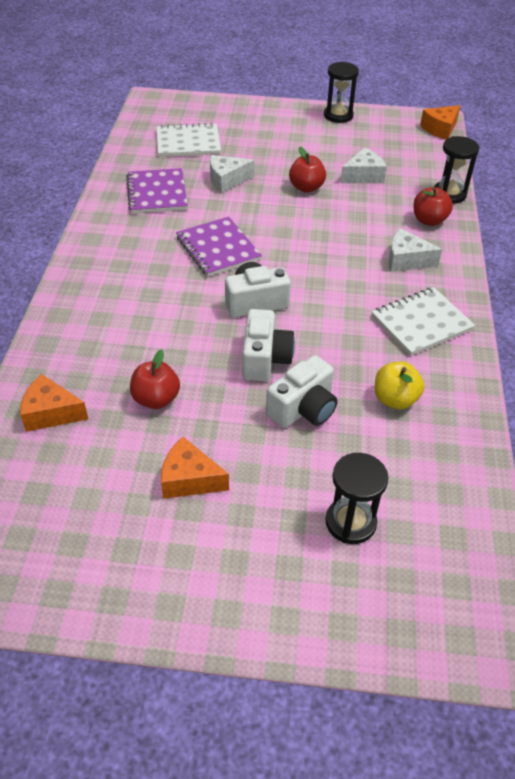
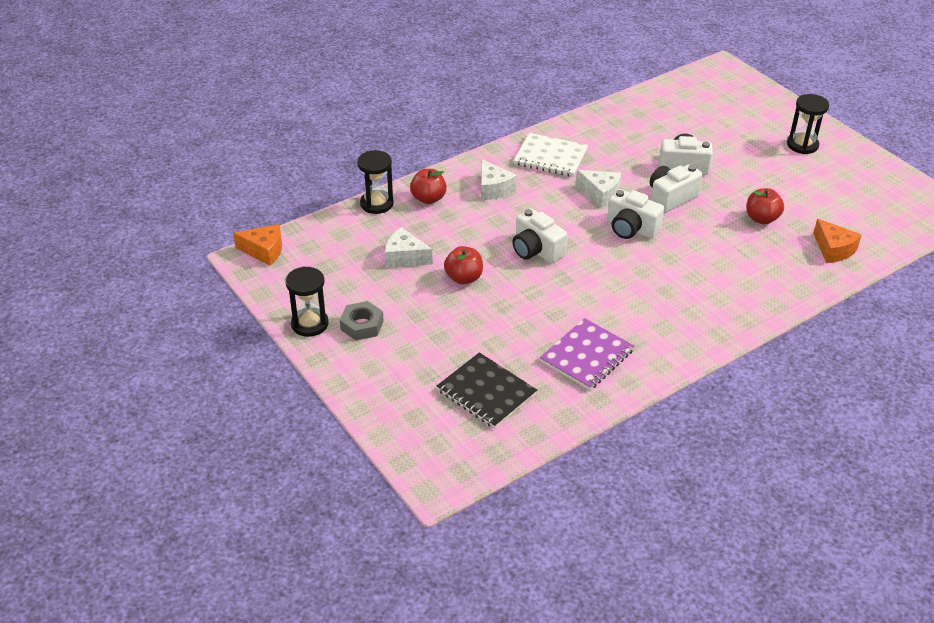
camera: 130 degrees left, 5 degrees down
(188, 143) = (486, 392): white notebook -> black notebook
(189, 479) = (783, 177): orange cheese -> none
(218, 249) = (604, 277): purple notebook -> none
(227, 180) = (513, 328): white cheese -> white cheese (600, 194)
(294, 235) = (536, 250): none -> white camera
(311, 131) = (362, 325): none -> grey nut
(350, 522) = (723, 121): black hourglass -> black hourglass (802, 145)
(395, 399) = (628, 141): yellow apple -> none

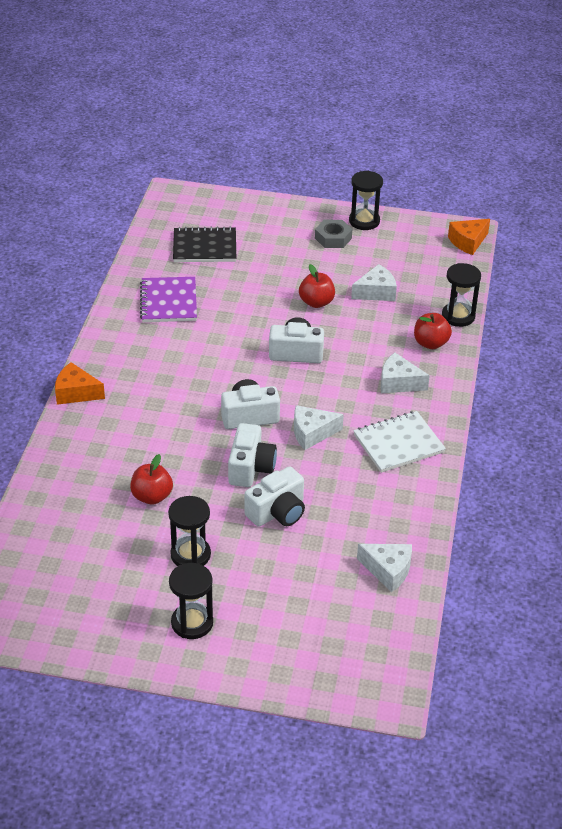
camera: 135 degrees right, 0 degrees up
(652, 108) = (388, 570): none -> white cheese
(768, 175) = (190, 555): none -> black hourglass
(833, 249) = (62, 503): orange cheese -> orange cheese (76, 393)

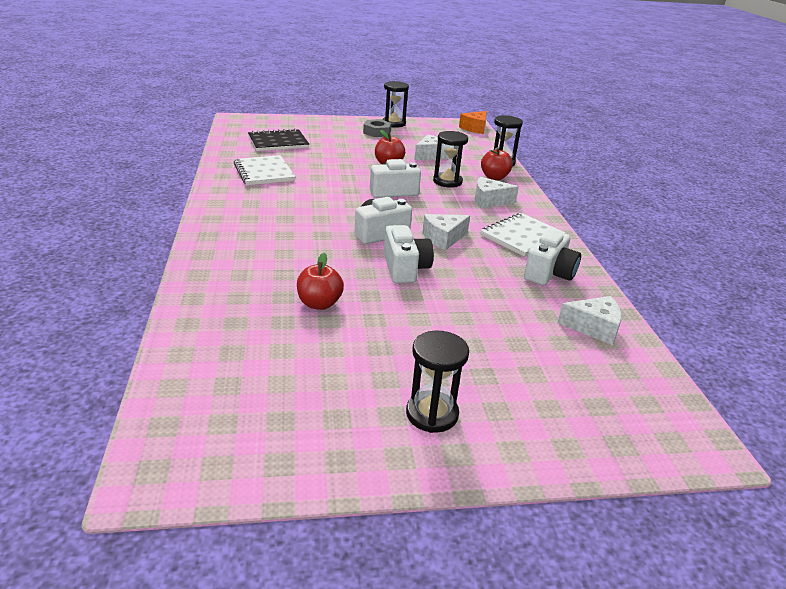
camera: 20 degrees left, 10 degrees down
(76, 393) = (201, 236): orange cheese -> none
(168, 302) = (263, 172): purple notebook -> white notebook
(190, 555) = (389, 347): black hourglass -> black hourglass (447, 182)
(277, 512) = (454, 298): white camera -> white camera (549, 273)

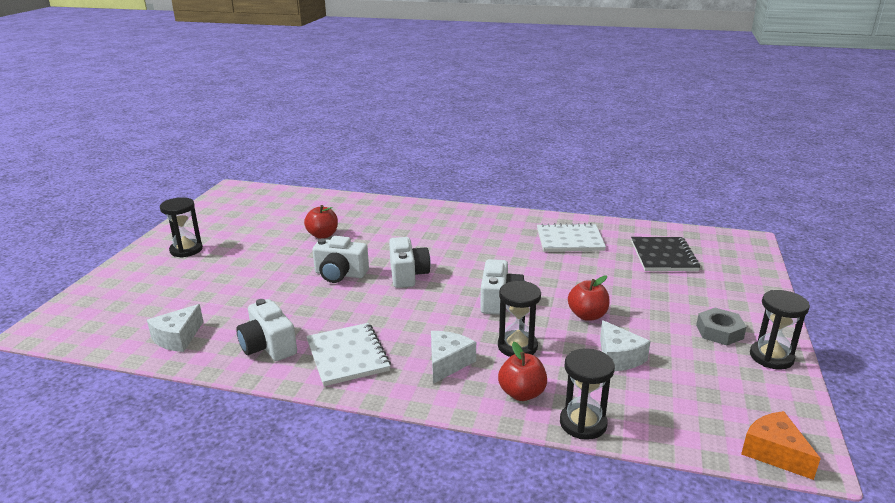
camera: 115 degrees right, 5 degrees down
(443, 238) = (377, 305): white cheese -> none

